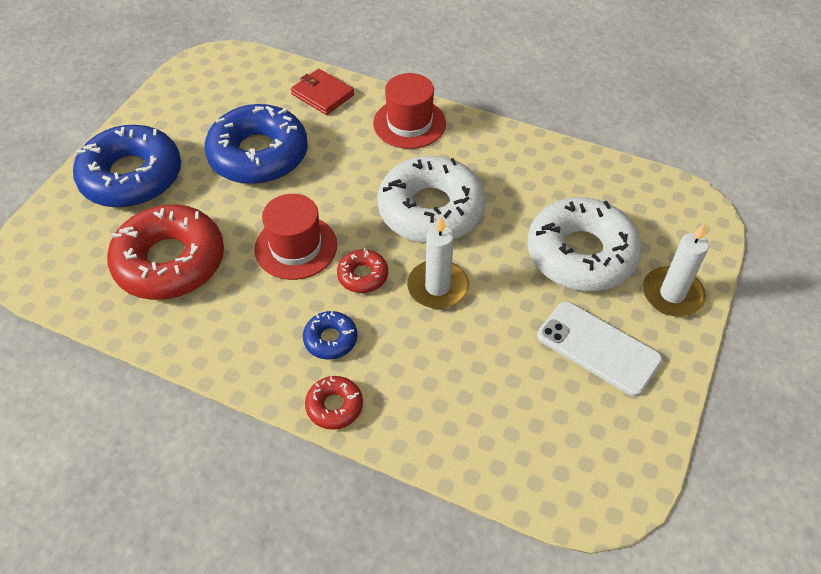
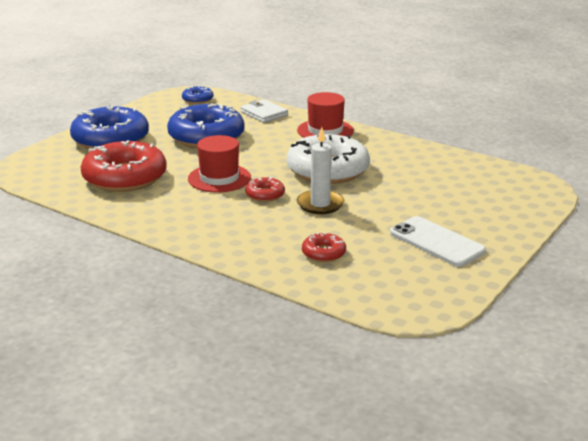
camera: 10 degrees right, 25 degrees down
(322, 94) = (264, 113): red wallet -> white wallet
(330, 339) = (230, 220): blue donut -> blue donut (197, 99)
(334, 406) = (222, 250): red donut -> red donut (323, 253)
(581, 254) = (438, 199): white donut -> none
(672, 294) = (505, 223): white candle -> none

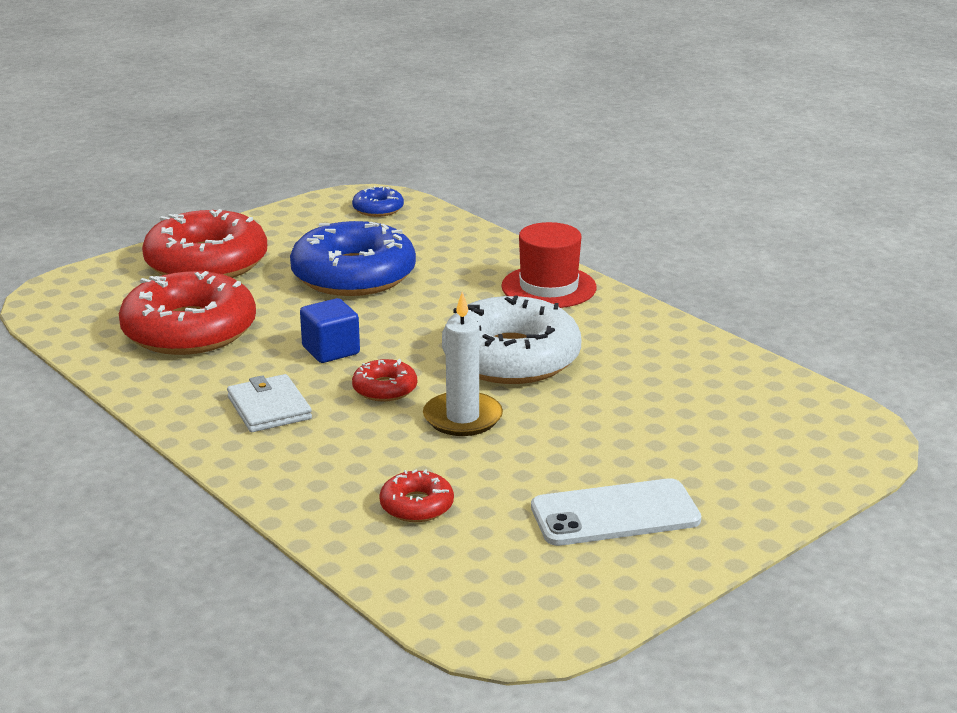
camera: 15 degrees right, 0 degrees up
(110, 139) = (206, 263): blue donut -> red donut
(219, 178) = (331, 350): red hat -> blue cube
(264, 113) = (467, 245): white wallet -> white wallet (269, 408)
(437, 242) = (615, 514): white phone -> white phone turned 75 degrees counterclockwise

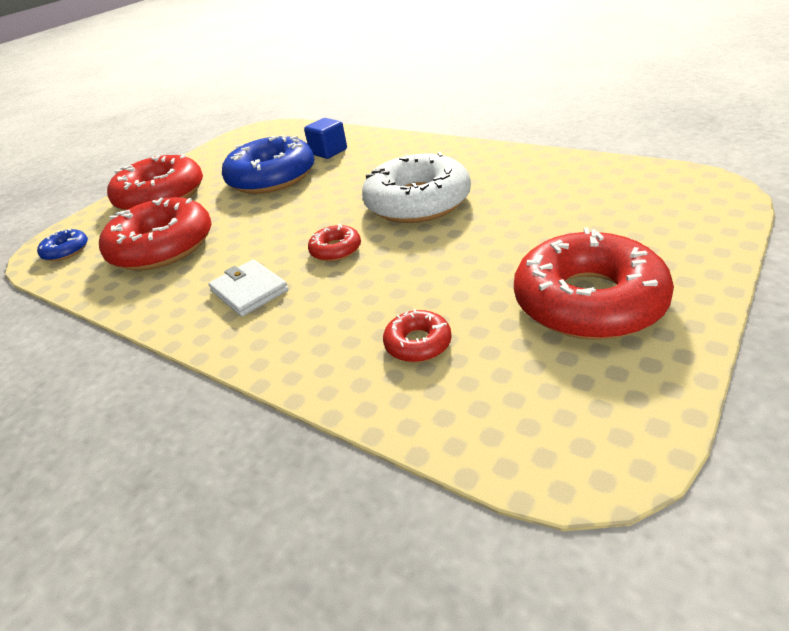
camera: 10 degrees left, 10 degrees up
(331, 350) = (279, 232): blue cube -> blue cube (328, 152)
(378, 209) = (269, 134): blue donut -> blue donut (66, 251)
(462, 418) = (410, 255): white candle -> none
(548, 287) = (412, 150): red hat -> none
(615, 514) = (588, 301): white phone -> red donut

